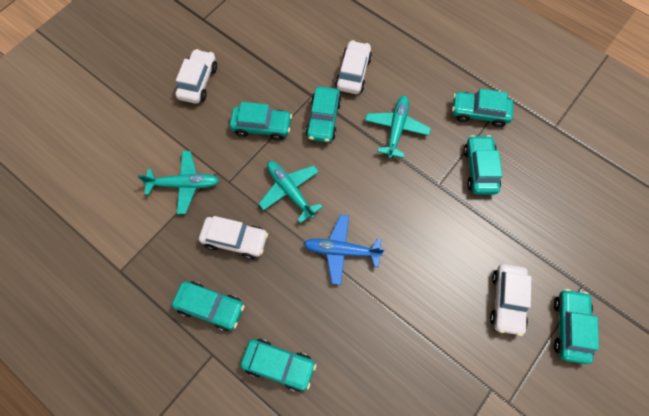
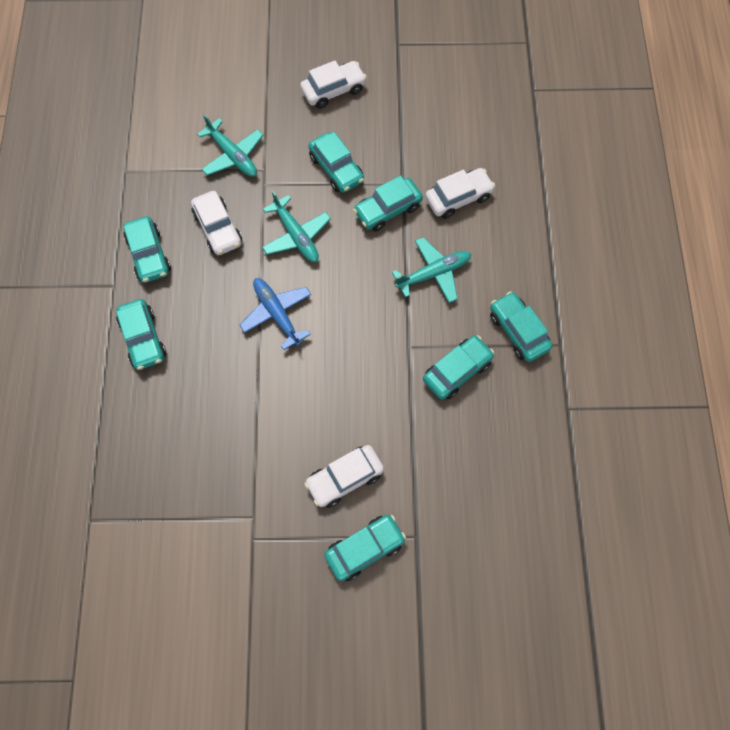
camera: 50 degrees right, 0 degrees up
(290, 191) = (296, 235): turquoise plane -> turquoise plane turned 135 degrees clockwise

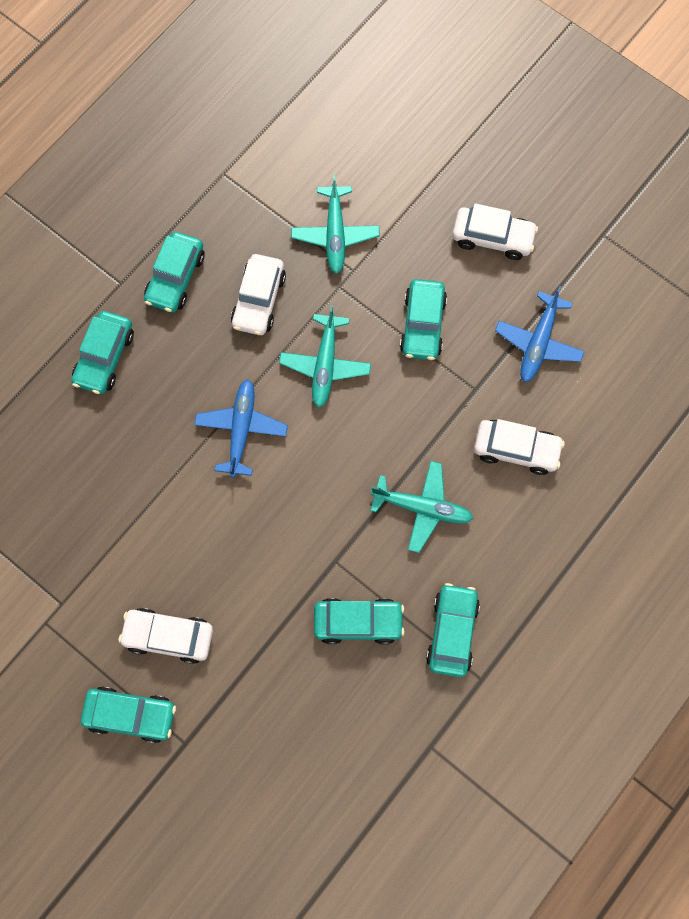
camera: 40 degrees right, 5 degrees up
(388, 210) = (435, 407): turquoise car -> none
(415, 129) = (538, 342): none -> blue plane

